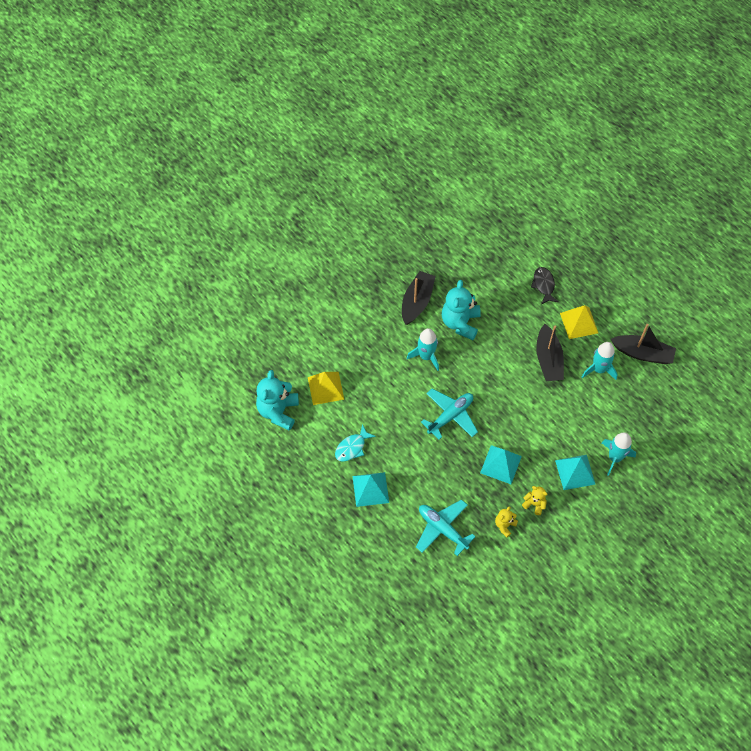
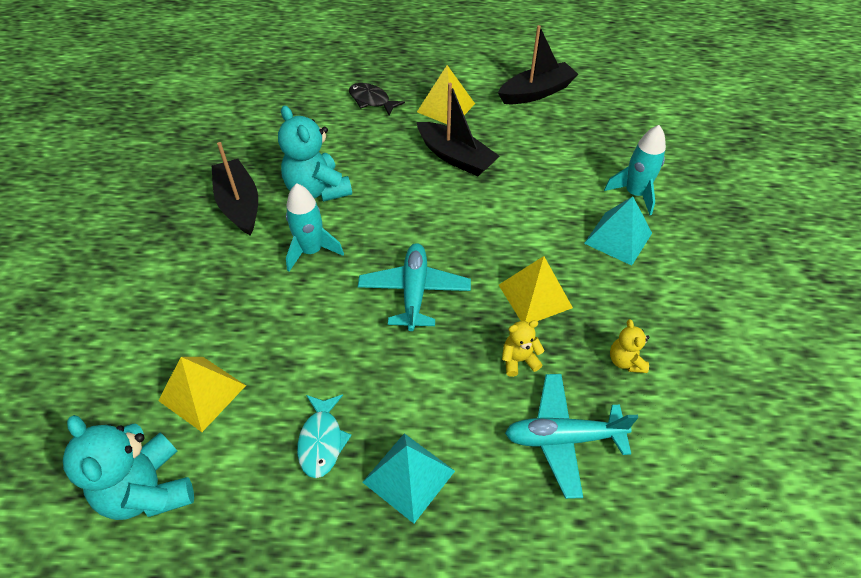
camera: 45 degrees left, 10 degrees down
(500, 464) = (535, 296): turquoise pyramid -> yellow pyramid
(534, 504) = (624, 306): yellow teddy bear -> yellow teddy bear (519, 360)
(599, 369) = (515, 131): turquoise rocket -> none

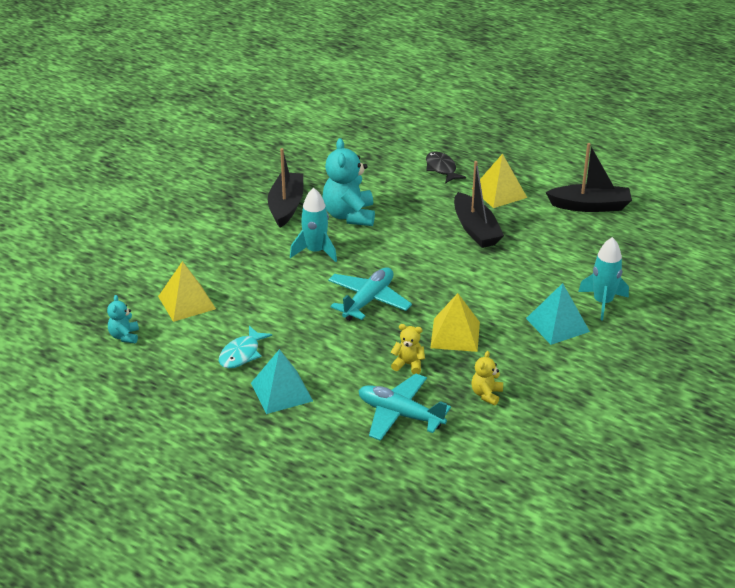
camera: 30 degrees right, 15 degrees down
(148, 489) = (124, 336): turquoise teddy bear -> turquoise teddy bear, size x0.50

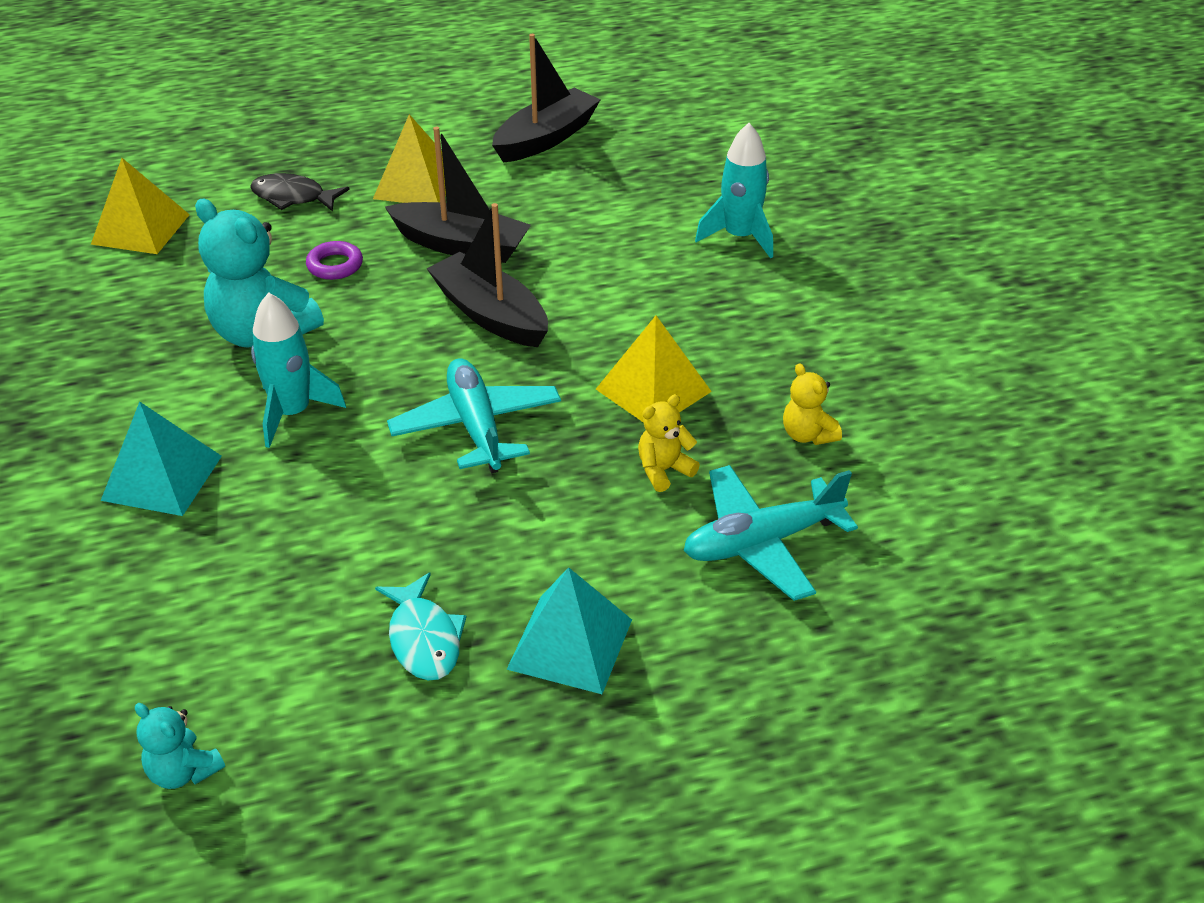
camera: 50 degrees left, 5 degrees up
(186, 302) = (207, 632): yellow pyramid -> yellow pyramid (140, 229)
(286, 206) = (142, 380): black boat -> black boat (490, 314)
(414, 206) = (335, 265): none -> purple ring
(557, 324) = (738, 295): turquoise pyramid -> turquoise pyramid (162, 477)

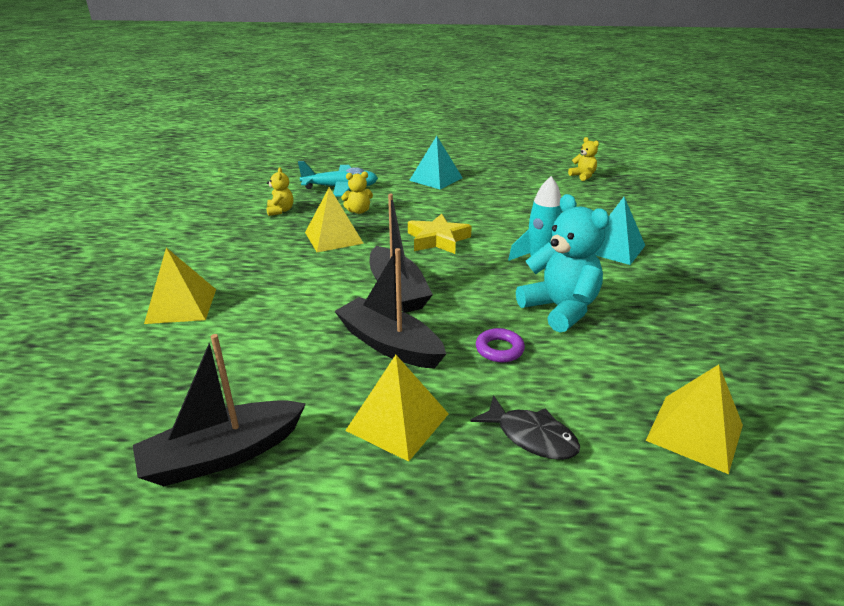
camera: 160 degrees left, 10 degrees down
(183, 771) = (583, 176): turquoise teddy bear -> yellow teddy bear
(424, 639) = (490, 187): turquoise fish -> none
(476, 427) = (437, 239): turquoise plane -> yellow star
(739, 237) = (181, 305): turquoise rocket -> yellow pyramid

